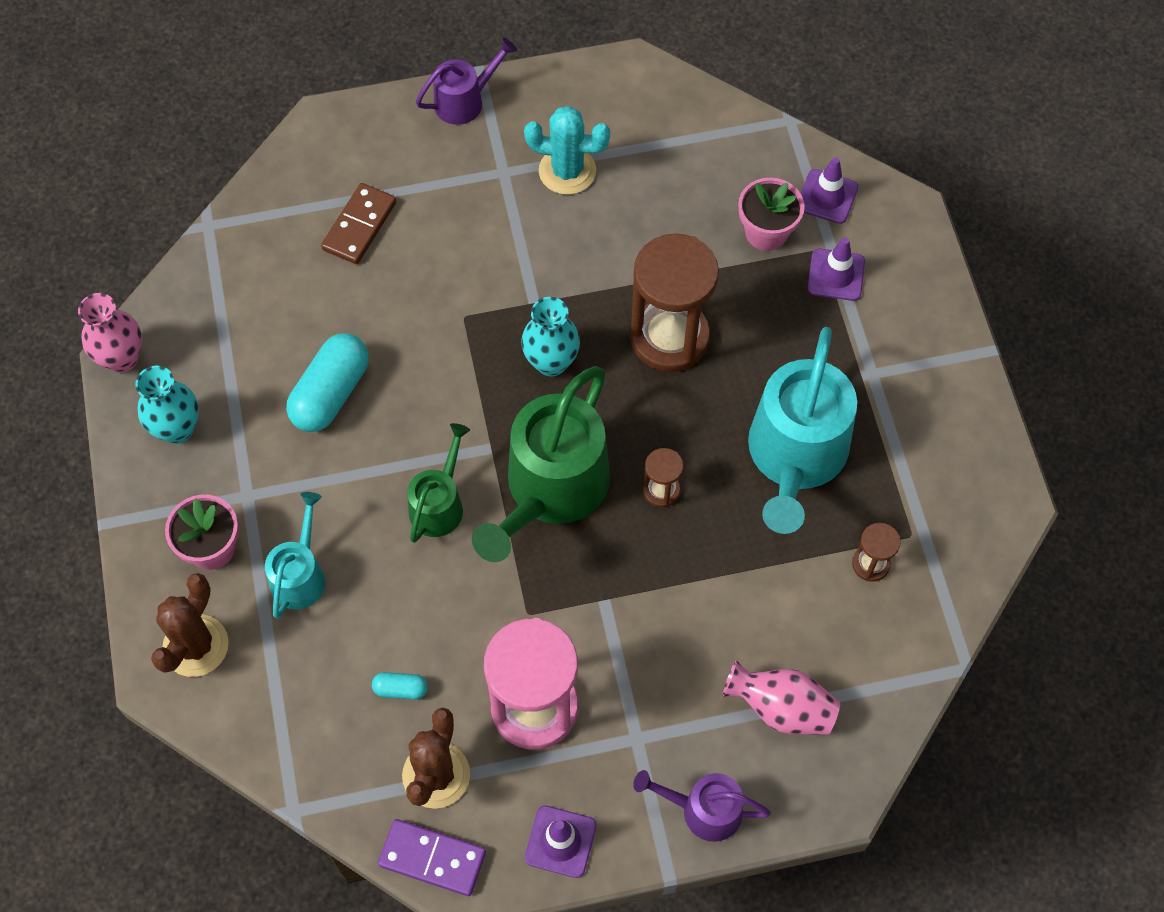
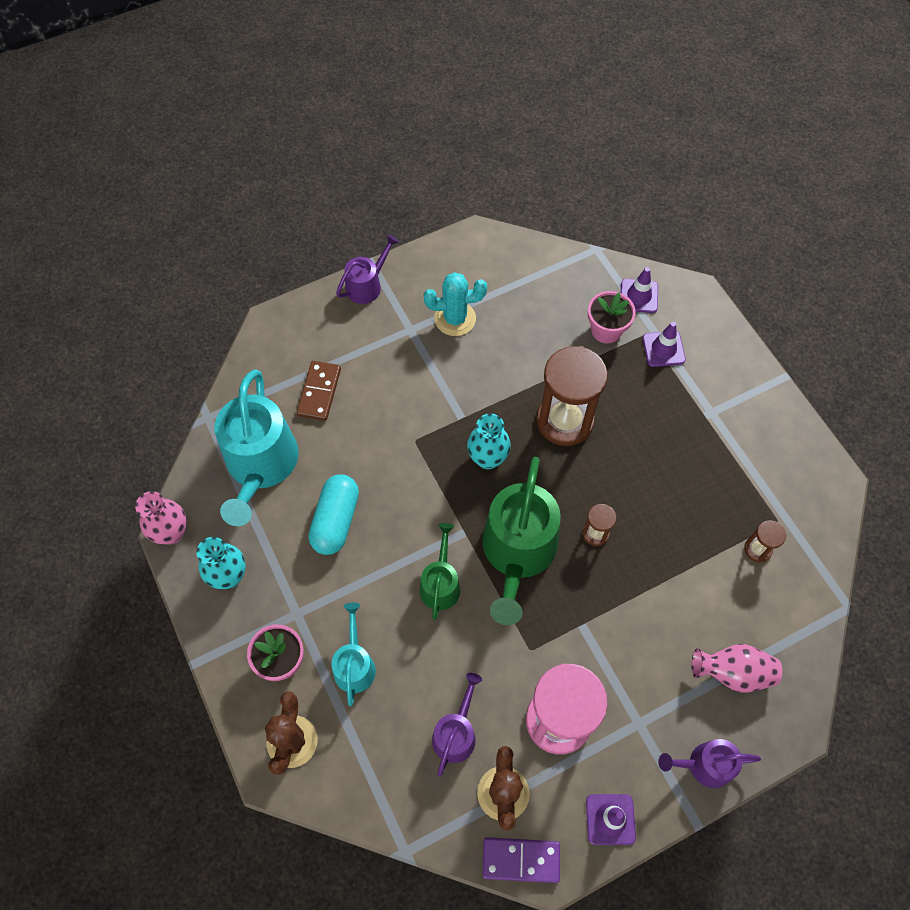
camera: 15 degrees left, 0 degrees up
(400, 689) = (456, 733): turquoise capsule -> purple watering can
(795, 456) = (680, 484): turquoise watering can -> turquoise watering can (261, 465)

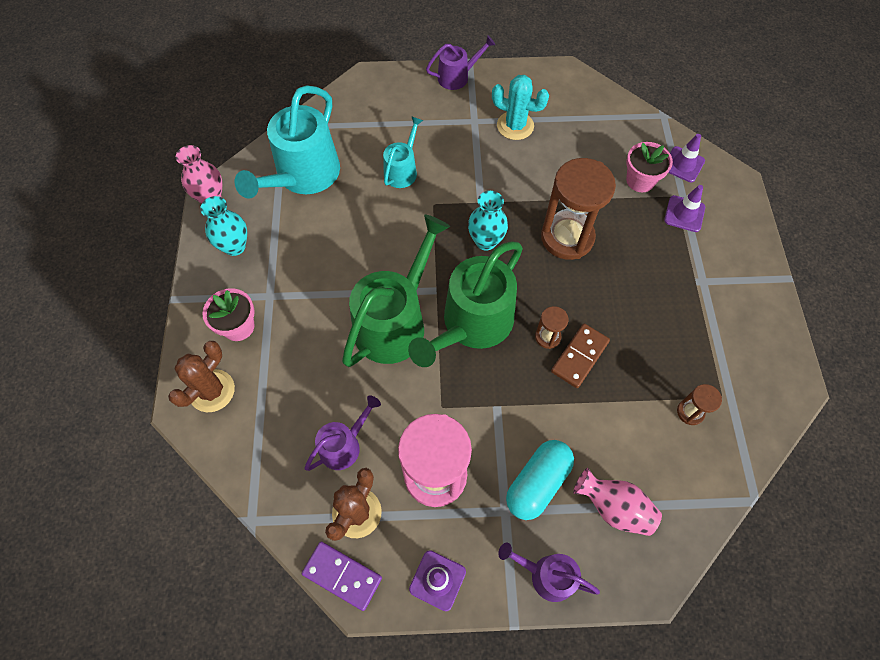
camera: 25 degrees right, 0 degrees up
(319, 392) = (377, 140): brown domino -> brown domino (579, 356)
(336, 520) = (338, 239): turquoise capsule -> turquoise capsule (537, 483)
(354, 665) = (292, 354): turquoise watering can -> turquoise watering can (402, 170)
(440, 584) = (395, 322): green watering can -> green watering can, size x1.90

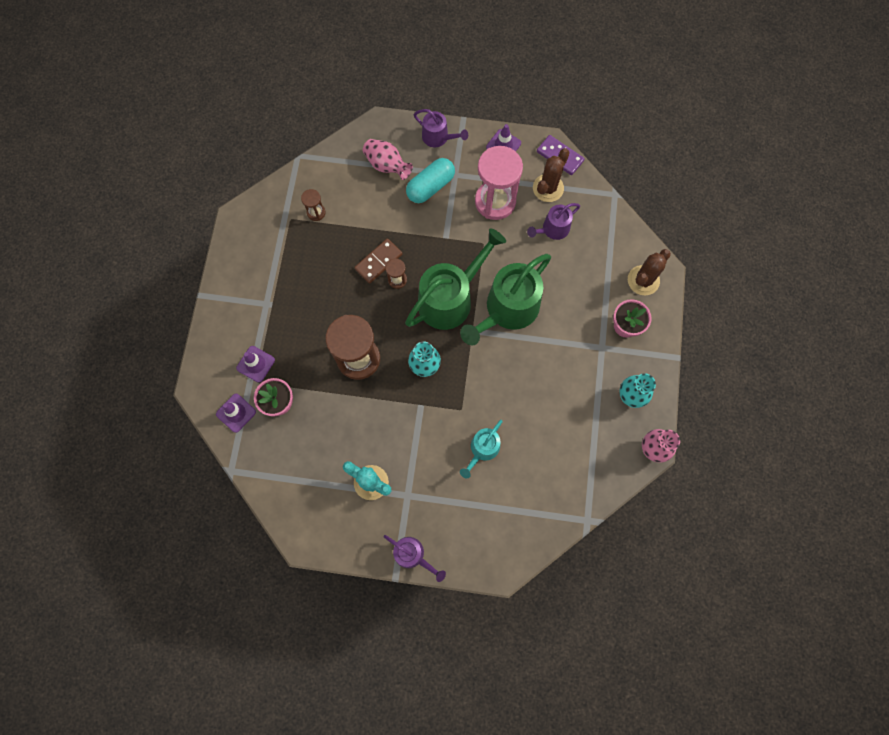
camera: 170 degrees left, 10 degrees up
(303, 176) = (570, 459): turquoise watering can -> none
(457, 77) = (412, 555): purple watering can -> purple watering can turned 135 degrees counterclockwise

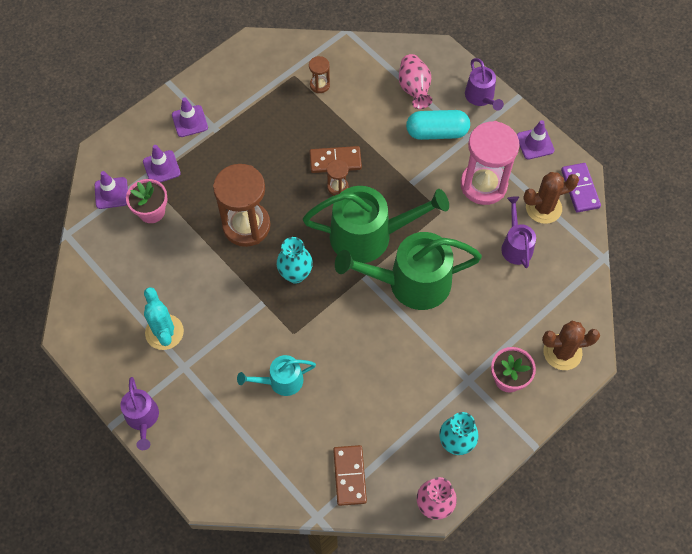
camera: 40 degrees right, 10 degrees down
(244, 313) = (190, 121): none -> purple traffic cone
(553, 229) = (516, 245): purple watering can -> purple watering can turned 75 degrees clockwise
(584, 475) = (350, 476): none -> brown domino

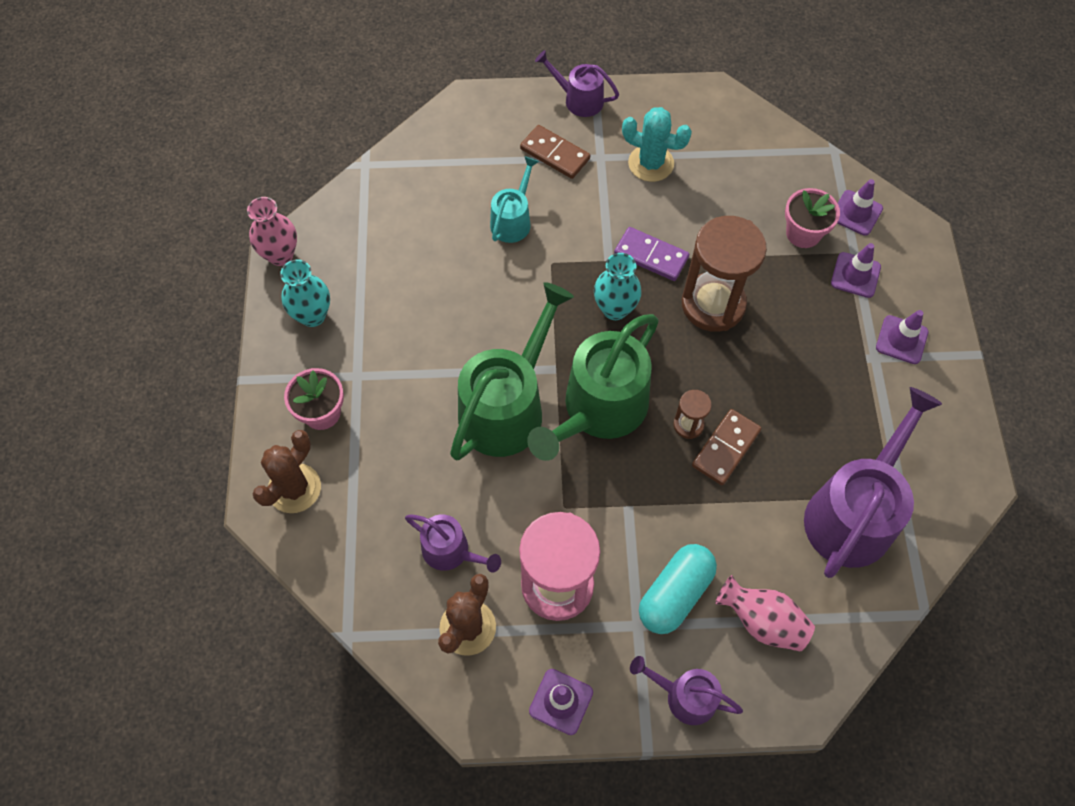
camera: 130 degrees right, 0 degrees up
(319, 85) = (854, 513): brown hourglass -> purple watering can
(350, 476) = (373, 211): brown domino -> brown domino (555, 154)
(580, 189) = (453, 696): purple domino -> purple domino (651, 256)

